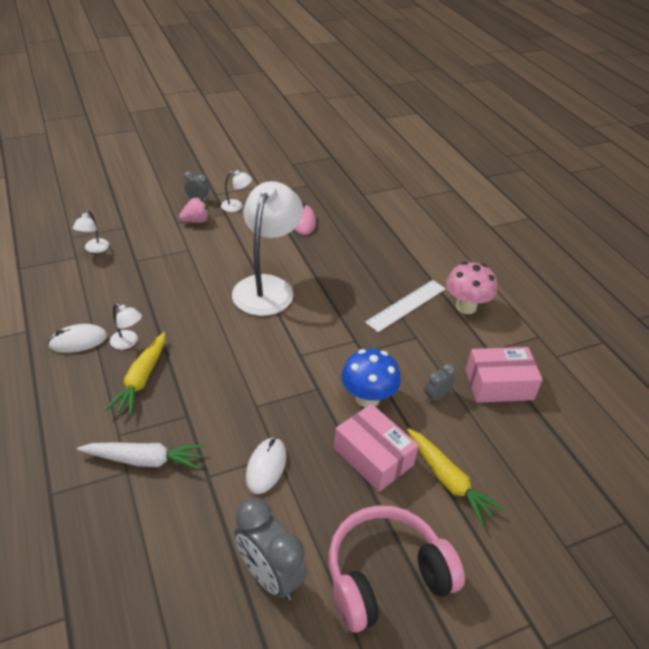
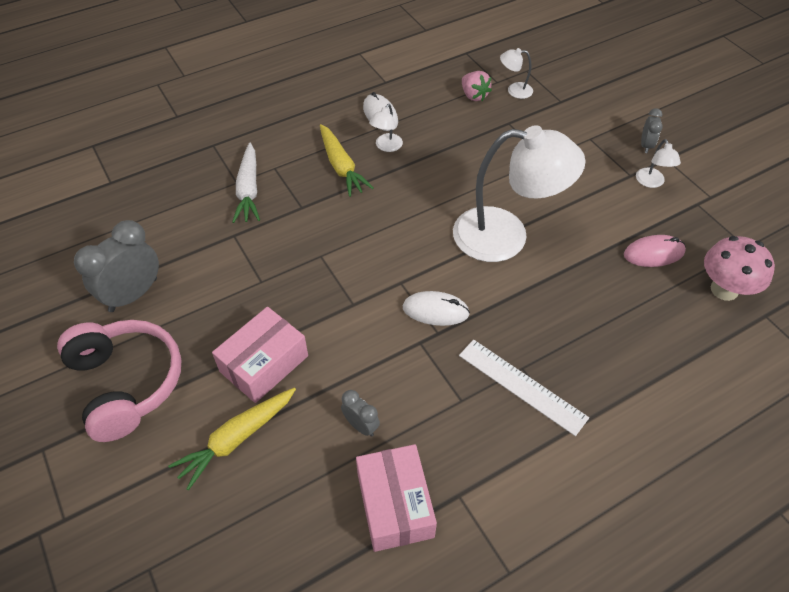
camera: 85 degrees right, 10 degrees up
(141, 379) = (341, 166): yellow carrot -> yellow carrot turned 120 degrees counterclockwise
(196, 221) = (601, 153): pink strawberry -> pink strawberry (474, 95)
(266, 467) = (246, 275): white mouse -> white mouse (435, 311)
(368, 398) = (346, 352): blue mushroom -> none
(466, 307) = (544, 465): pink mushroom -> pink mushroom (724, 289)

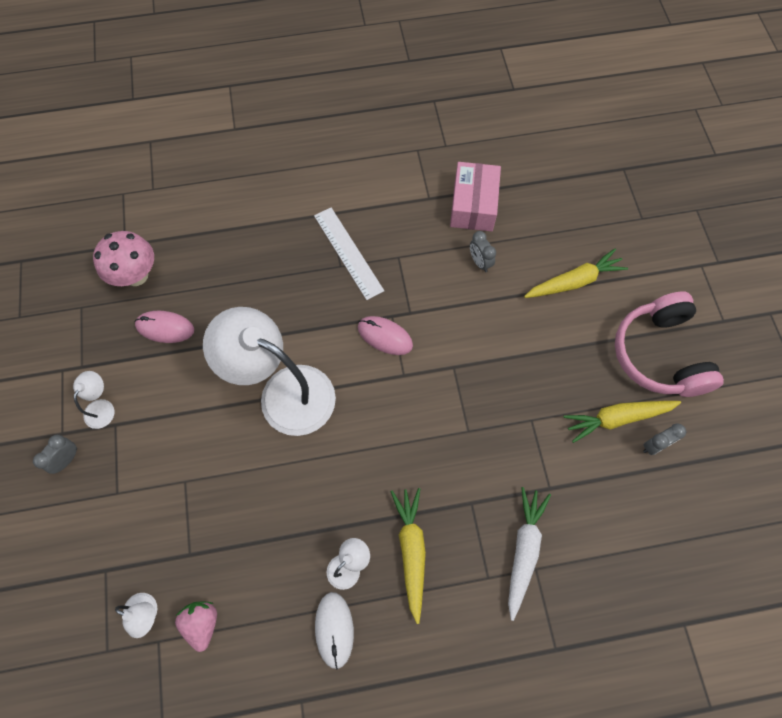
camera: 160 degrees left, 15 degrees up
(133, 295) = (654, 445): grey clock -> grey clock, size x0.52
(173, 307) = (617, 418): none -> yellow carrot
(264, 363) = (543, 335): pink box -> none
(435, 311) = (385, 336): white mouse -> pink mouse

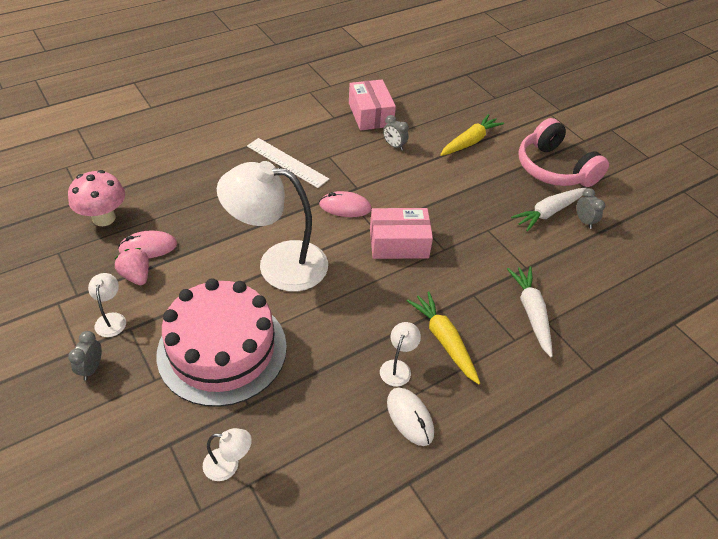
camera: 25 degrees left, 20 degrees down
(189, 481) = (222, 350): none -> pink cake
(202, 623) = (286, 454): pink strawberry -> pink strawberry (136, 276)
(421, 406) = (398, 243): none -> pink box
(617, 418) = (548, 212): yellow carrot -> white carrot
(654, 445) = (584, 221): grey clock -> grey clock turned 60 degrees counterclockwise

